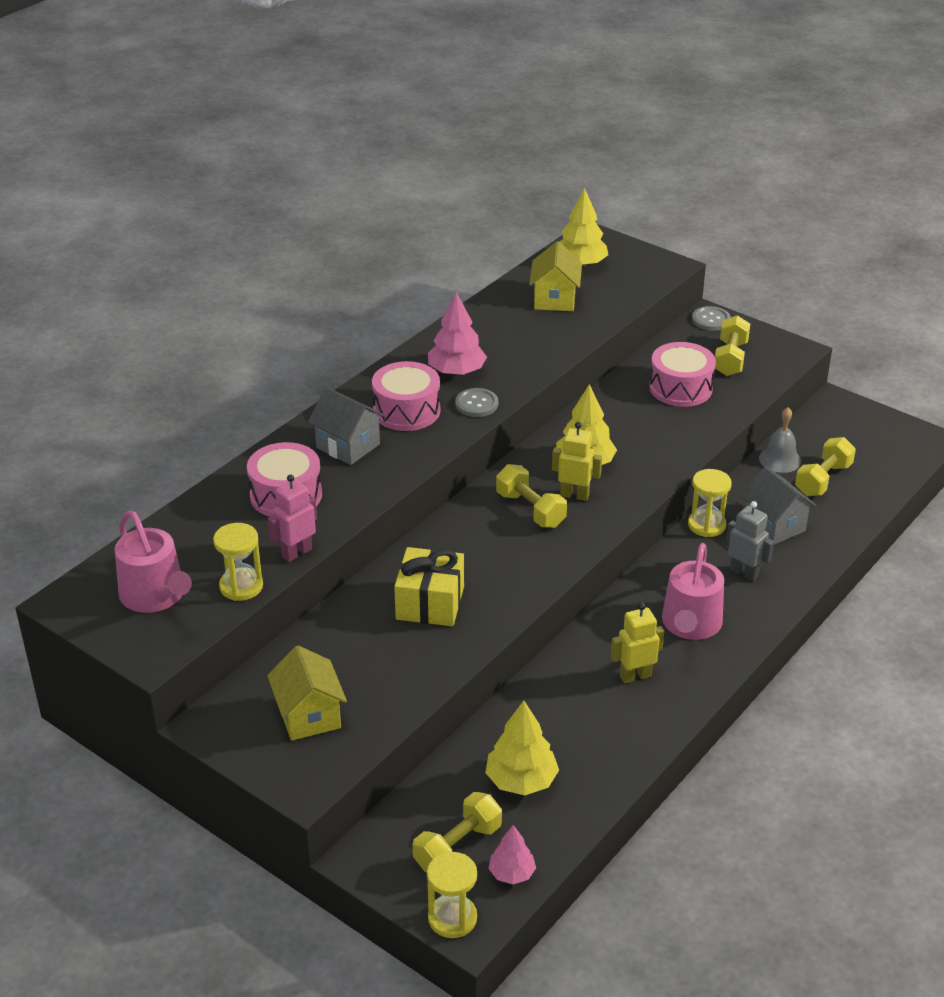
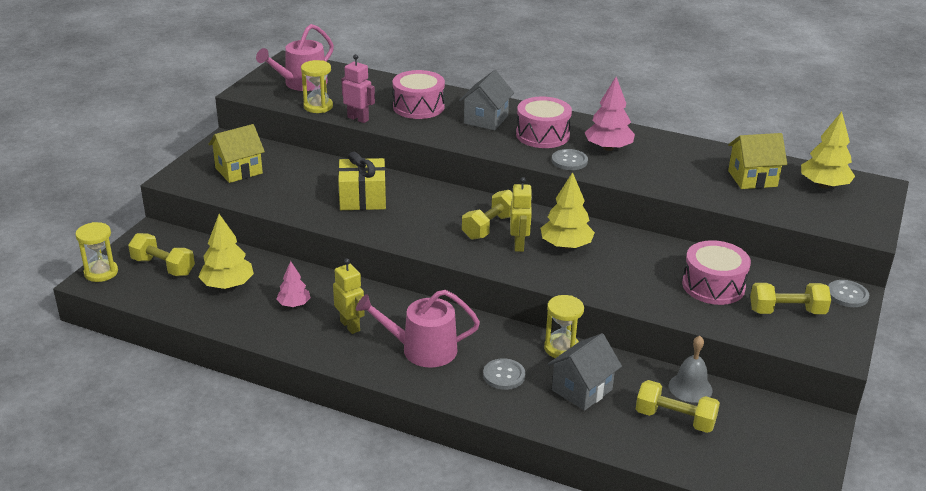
camera: 75 degrees right, 5 degrees down
(512, 873) = (140, 291): pink tree -> pink tree (294, 304)
(744, 573) = (504, 375): grey robot -> grey button

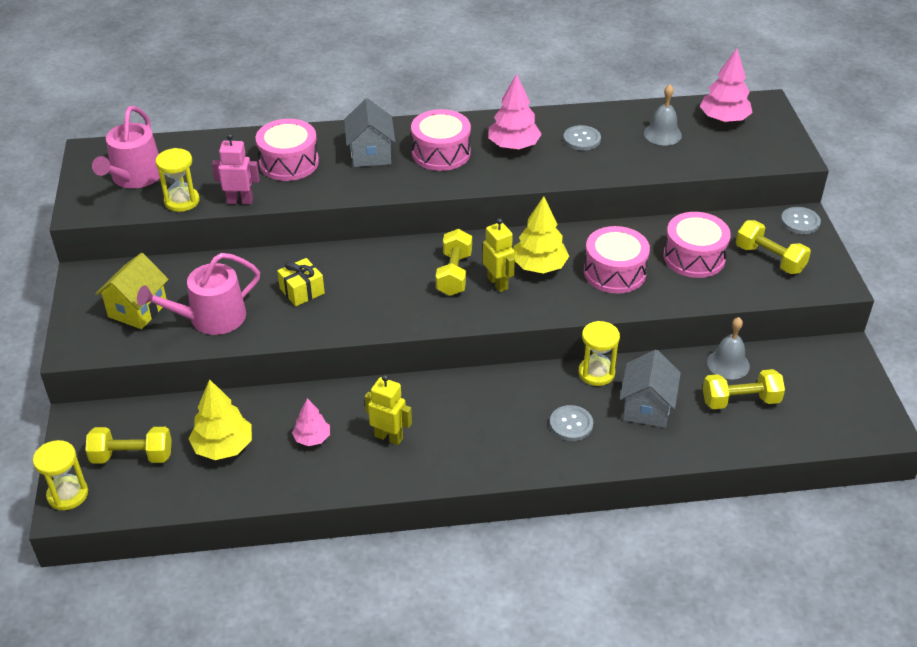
camera: 30 degrees left, 10 degrees up
(362, 198) = (302, 291): yellow gift -> yellow gift, size x0.65
(422, 350) = (478, 431): pink watering can -> pink watering can (211, 318)
(569, 161) = (492, 175): grey button -> grey button (582, 139)
(628, 271) = (614, 272): none -> pink drum
(752, 178) = (662, 134): yellow house -> grey bell
(787, 311) = (769, 259): yellow dumbbell -> yellow dumbbell turned 75 degrees clockwise
(824, 185) = (724, 119): yellow tree -> pink tree

